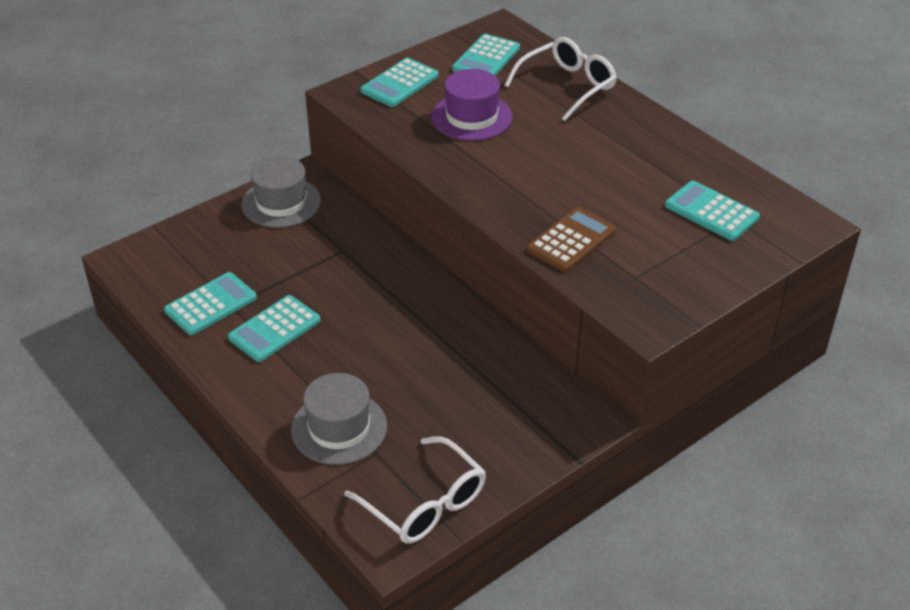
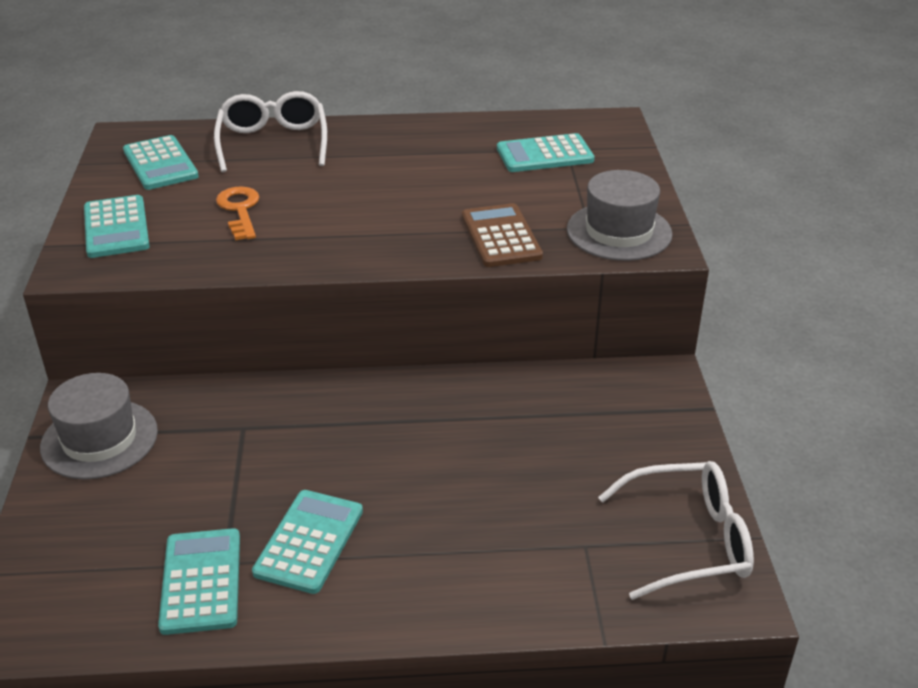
camera: 55 degrees left, 5 degrees down
(274, 329) = (309, 541): turquoise calculator -> turquoise calculator turned 150 degrees counterclockwise
(339, 428) = (522, 558): grey hat -> grey hat (619, 232)
(471, 117) = (239, 210): purple hat -> orange key

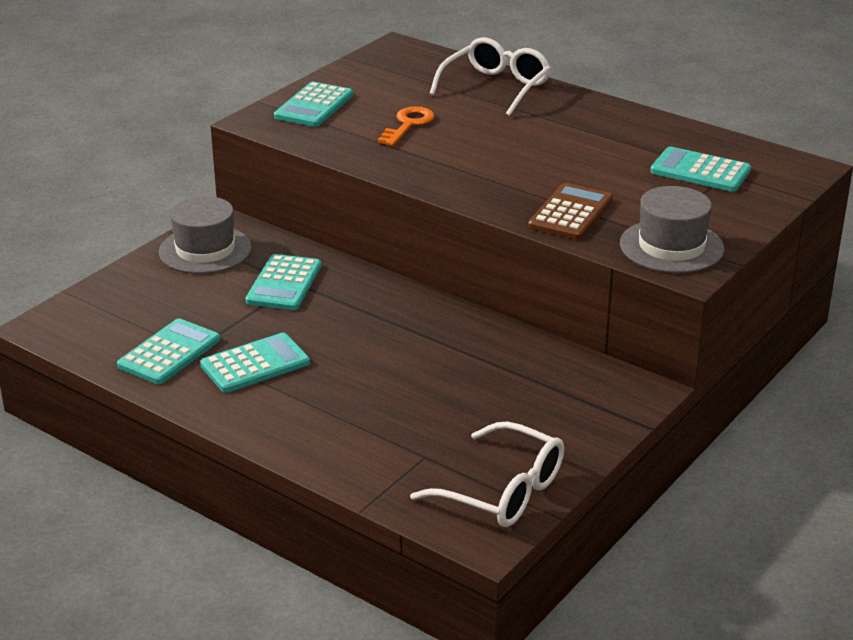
camera: 40 degrees right, 5 degrees down
(160, 164) = (396, 75): turquoise calculator -> turquoise calculator (284, 283)

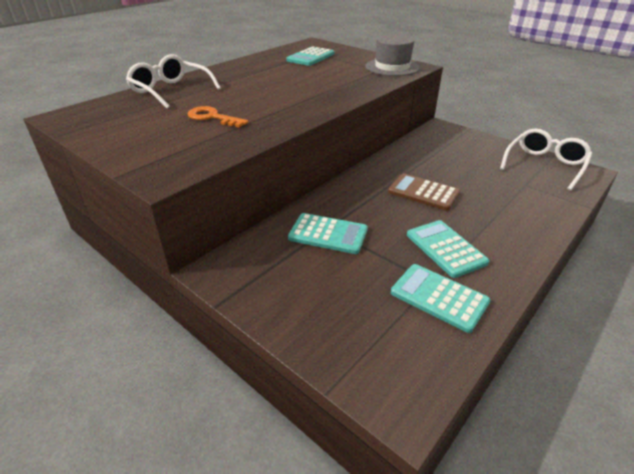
camera: 85 degrees left, 5 degrees up
(205, 250) = (262, 279): grey hat -> none
(314, 106) = (150, 150): turquoise calculator -> none
(571, 213) = (355, 83): brown calculator -> brown calculator (423, 192)

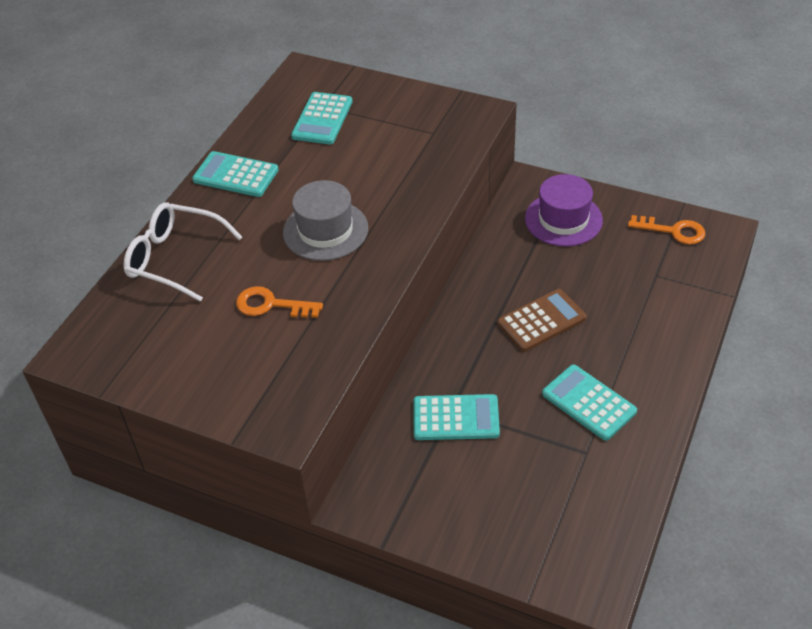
camera: 15 degrees left, 10 degrees up
(392, 67) = (449, 122): grey hat -> grey hat (325, 230)
(423, 192) = (541, 321): brown calculator -> brown calculator turned 135 degrees clockwise
(439, 297) = (598, 469): turquoise calculator -> turquoise calculator (236, 175)
(459, 146) = (563, 219): none -> purple hat
(544, 165) = (673, 231): white glasses -> orange key

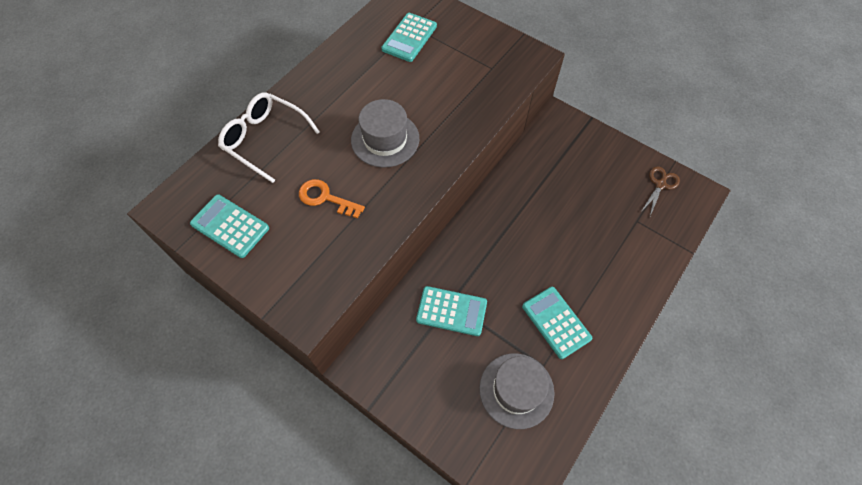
camera: 10 degrees right, 15 degrees up
(236, 175) = (330, 74): turquoise calculator -> turquoise calculator (230, 226)
(541, 321) = (538, 241): brown calculator -> none
(561, 485) = (516, 390): none -> grey hat
(563, 219) = (577, 155): purple hat -> none
(673, 231) = (660, 184): orange key -> brown scissors

